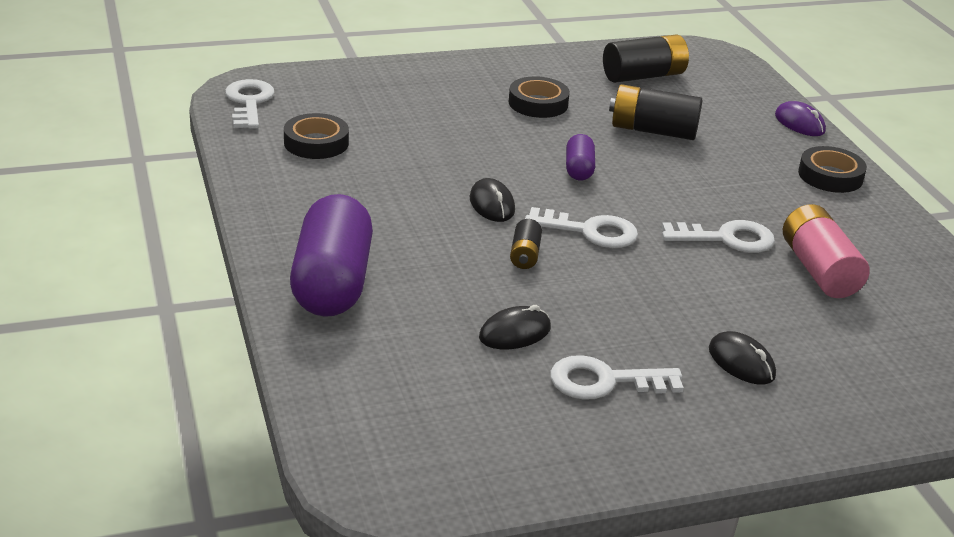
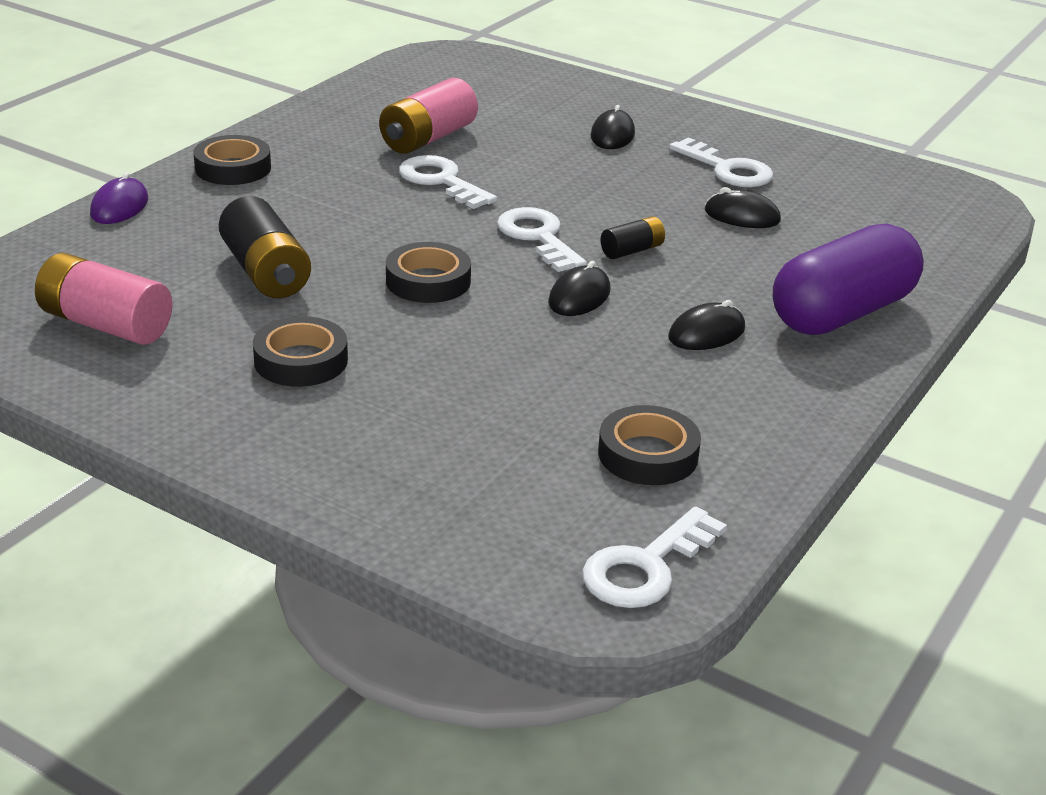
camera: 130 degrees left, 0 degrees up
(389, 221) = (706, 333): none -> black mouse
(579, 169) = (428, 281): purple capsule -> black tape
(643, 76) = (105, 325): black battery -> pink battery

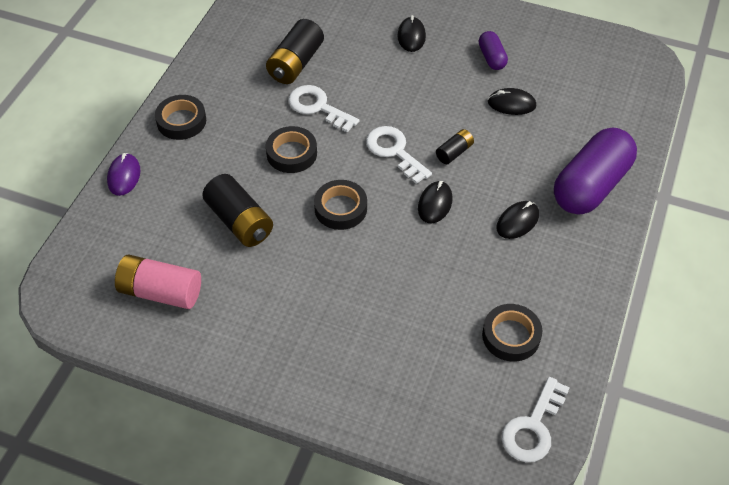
camera: 10 degrees left, 20 degrees up
(301, 360) = (289, 299): black tape -> black tape (291, 153)
(428, 138) = (296, 63): pink battery -> black battery
(727, 169) = (491, 58): white key -> purple capsule

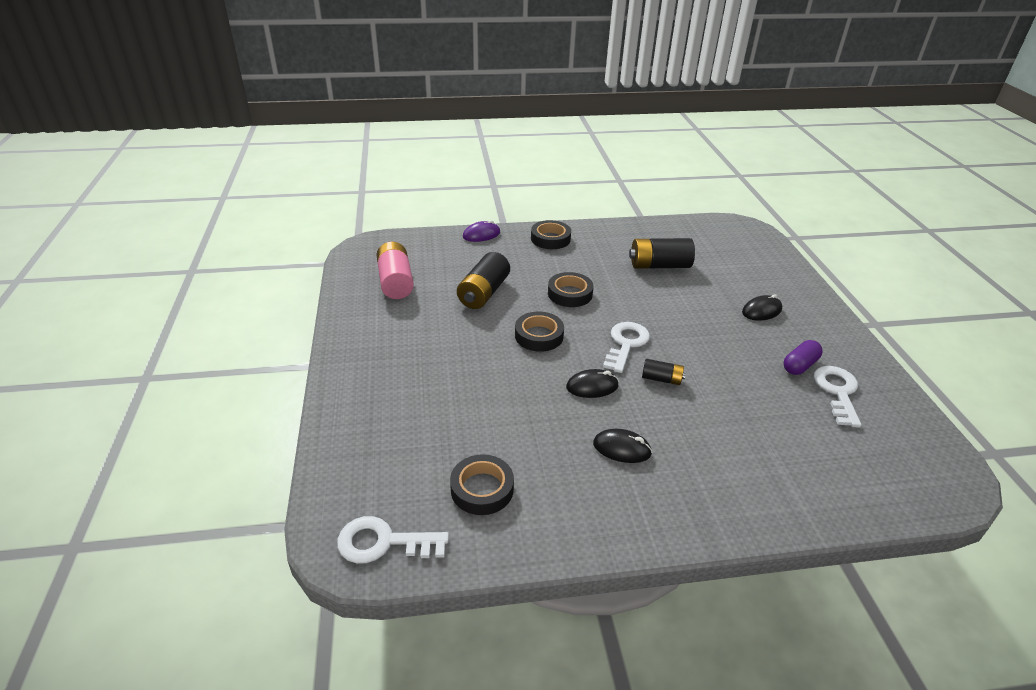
camera: 60 degrees right, 15 degrees down
(318, 107) = (628, 290): white key -> white key (837, 392)
(511, 104) = (760, 397): black mouse -> none
(591, 186) = (721, 491): purple capsule -> none

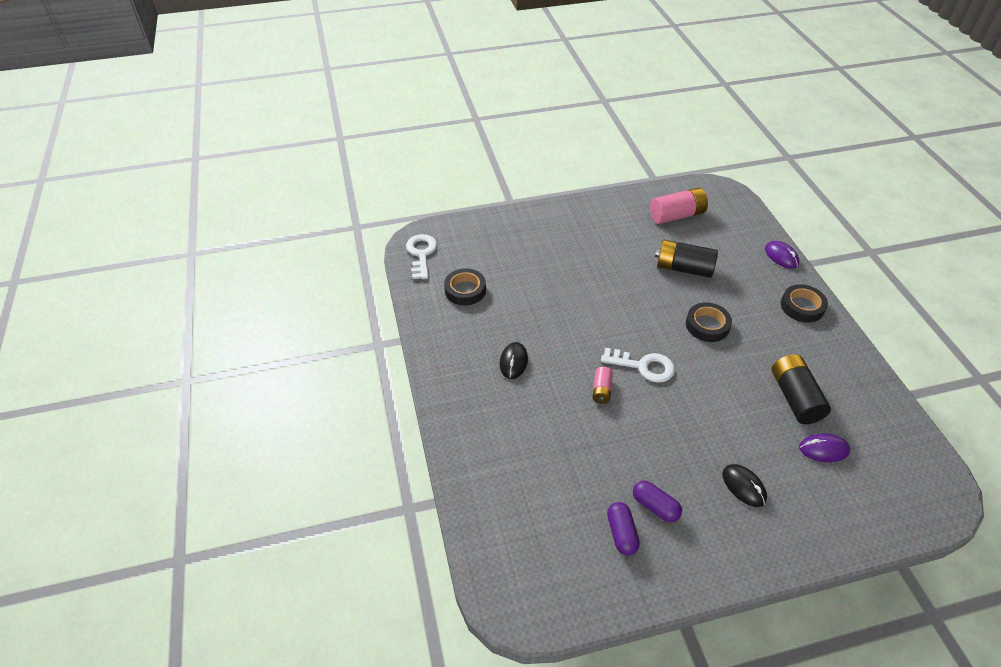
camera: 85 degrees right, 10 degrees up
(539, 336) = (635, 307): black tape -> none
(592, 386) = (579, 343): black mouse -> none
(661, 379) = (601, 390): black battery -> pink battery
(713, 264) = (823, 449): none -> purple mouse
(837, 392) = (621, 533): white key -> purple capsule

